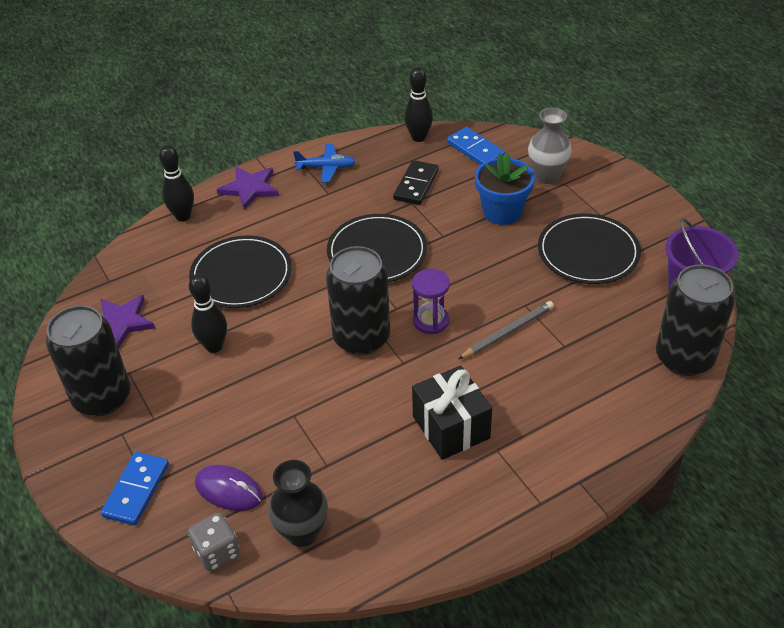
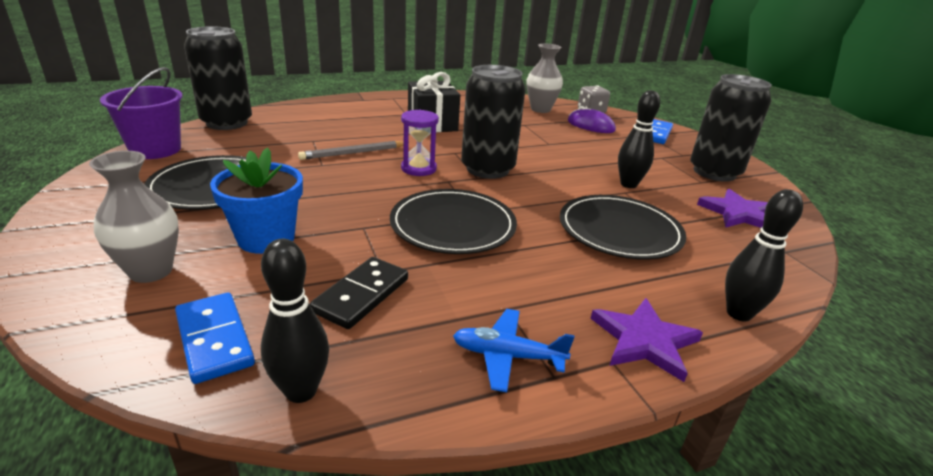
camera: 175 degrees left, 15 degrees down
(302, 532) = (540, 109): black vase -> grey vase

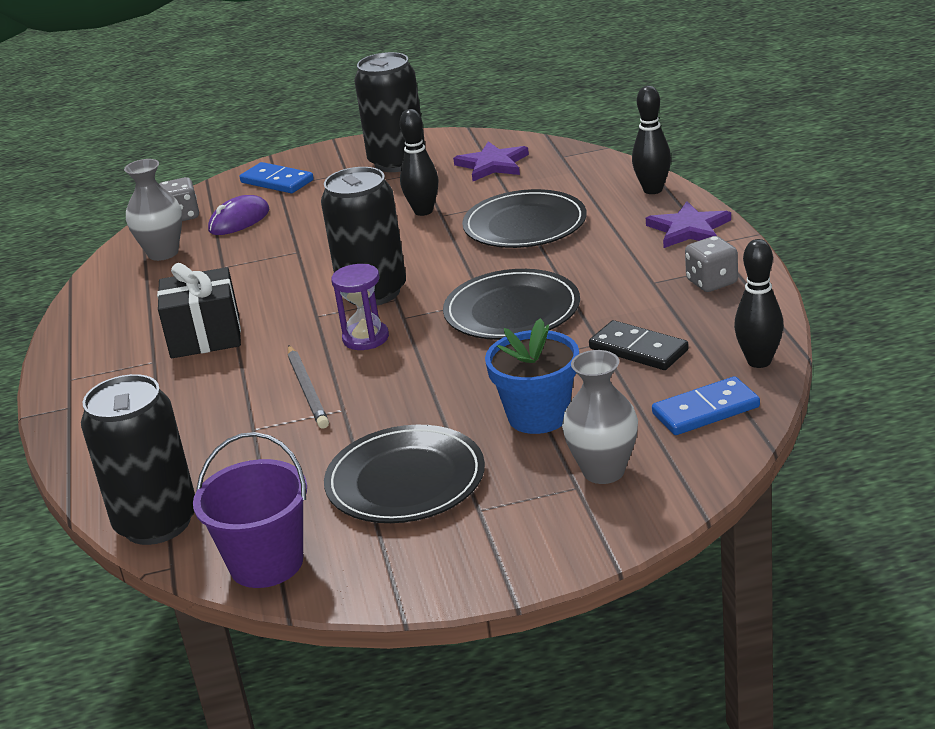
camera: 75 degrees left, 0 degrees up
(507, 356) = (712, 282): blue plane -> grey dice

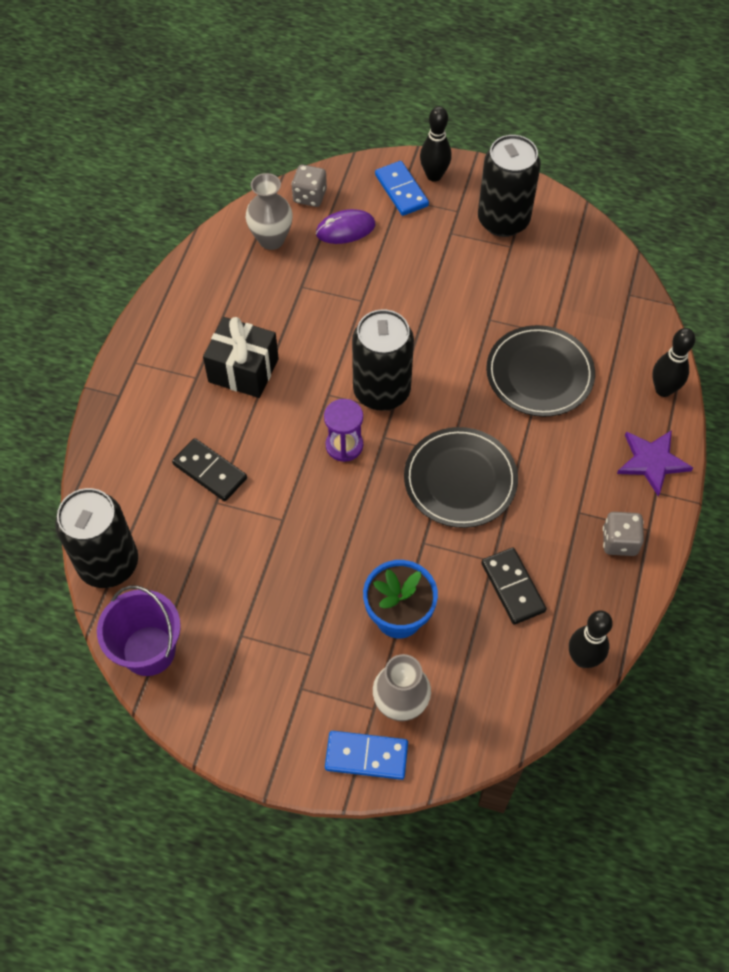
camera: 25 degrees right, 30 degrees up
(226, 412) = (210, 471): none -> black domino
(307, 389) = (273, 481): grey pencil -> none
(405, 480) = (276, 625): black plate -> none
(423, 211) = (479, 305): black bowling pin -> black bowling pin (434, 175)
(492, 164) = (570, 272): purple star -> none
(706, 410) = (508, 688): blue domino -> blue domino (366, 756)

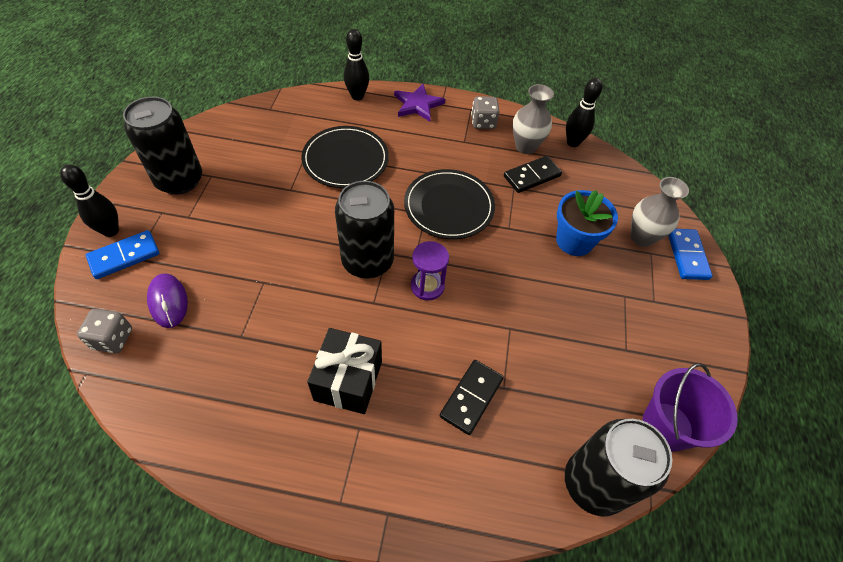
camera: 100 degrees left, 5 degrees down
(271, 240) = (171, 372): grey vase -> grey vase (525, 146)

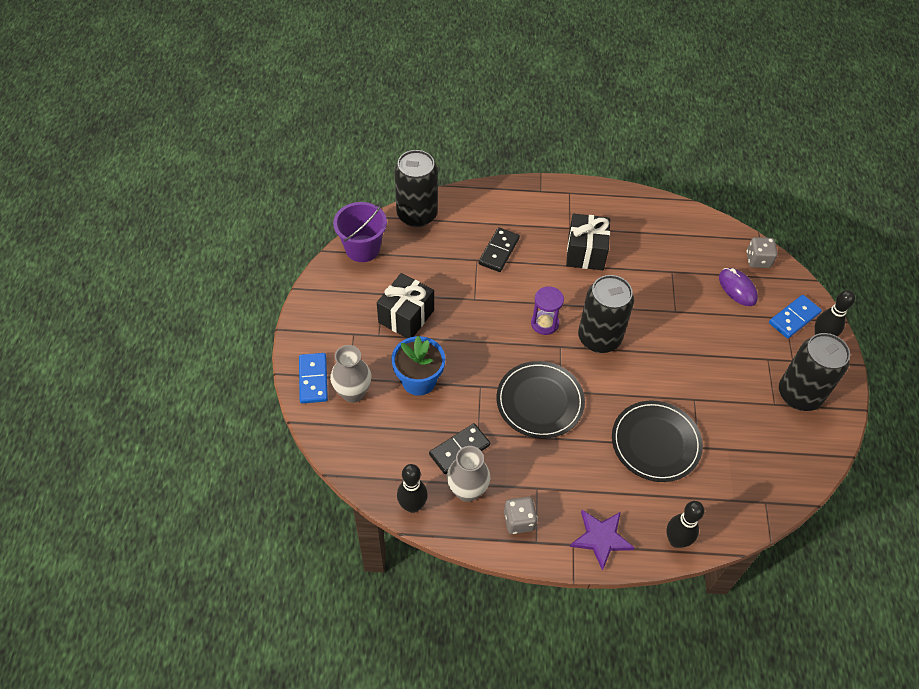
camera: 175 degrees right, 0 degrees up
(594, 315) = (406, 316): none -> black gift

